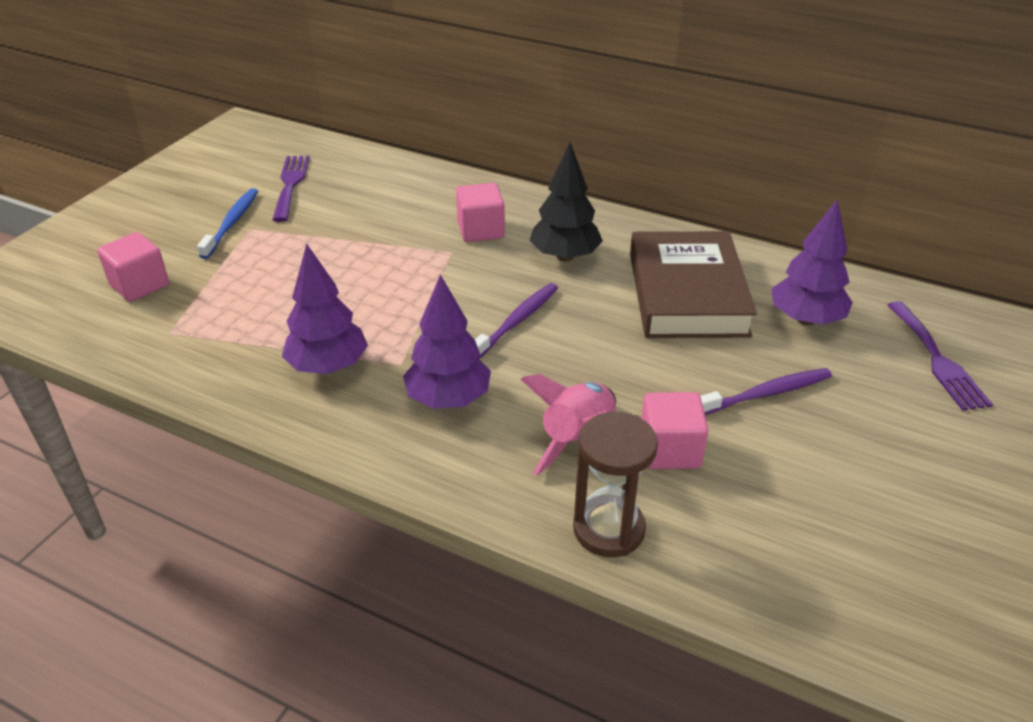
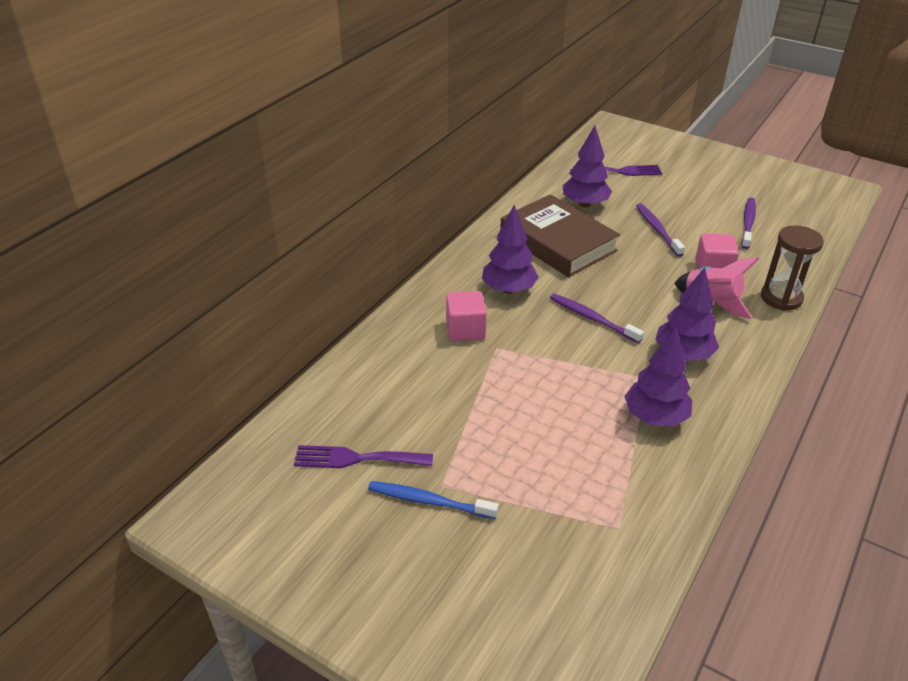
camera: 85 degrees left, 0 degrees up
(140, 285) = (542, 565): pink cube -> none
(565, 256) = (509, 289): black tree -> purple tree
(687, 294) = (557, 242): brown book -> brown book turned 45 degrees clockwise
(845, 515) = (748, 223): none -> purple toothbrush

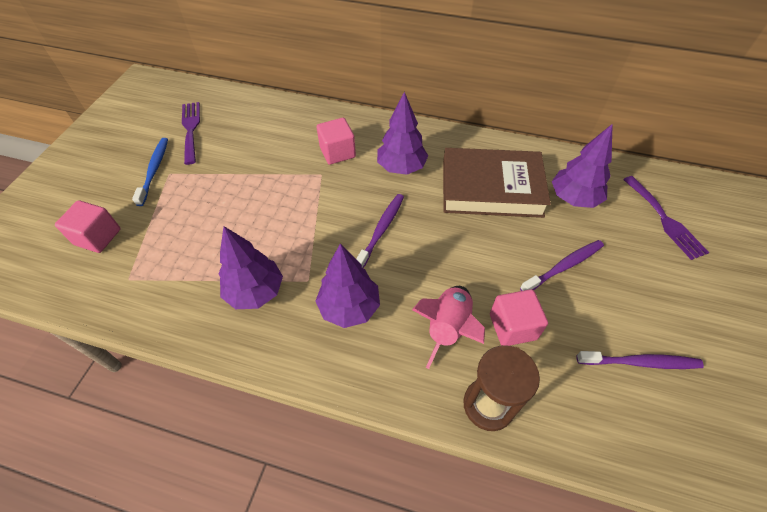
camera: 75 degrees right, 15 degrees up
(540, 562) = (98, 237): none -> pink cube
(557, 242) = (491, 188): brown book -> brown book turned 60 degrees clockwise

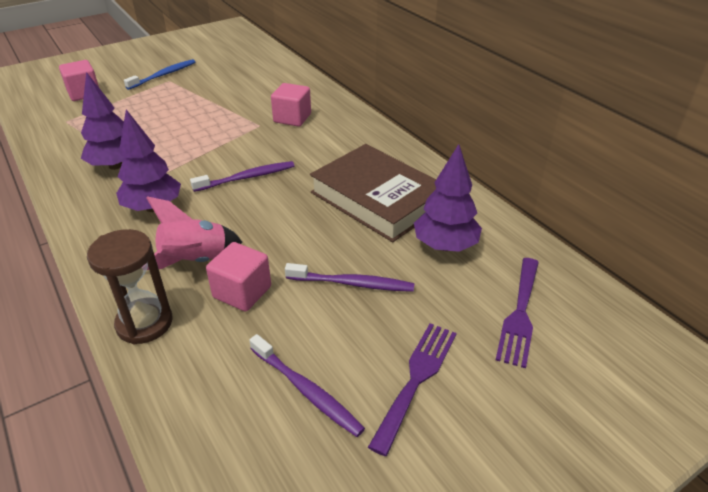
camera: 40 degrees right, 15 degrees down
(191, 129) = (218, 63): purple fork -> purple fork (416, 379)
(401, 167) = (324, 149): purple tree -> none

